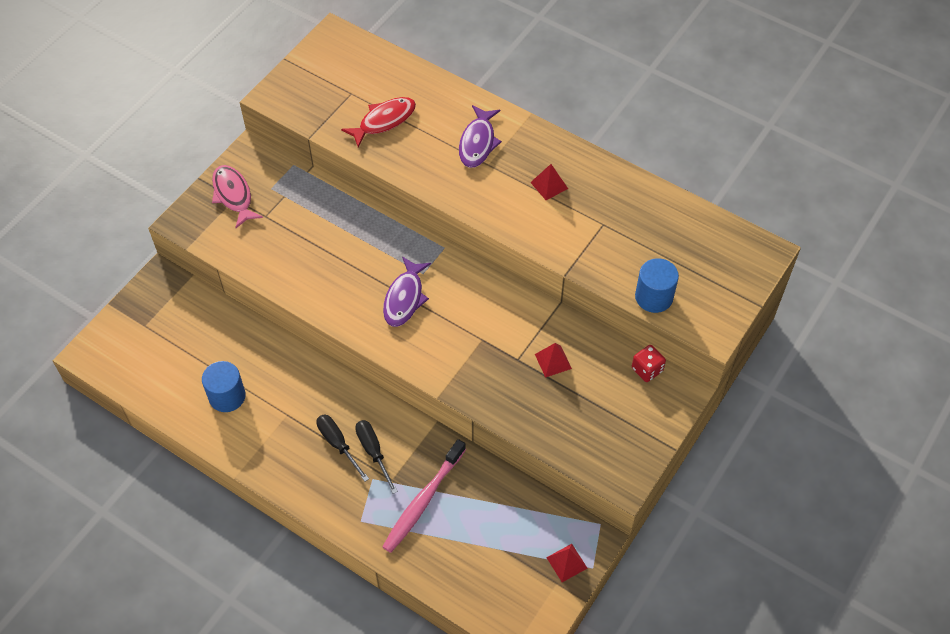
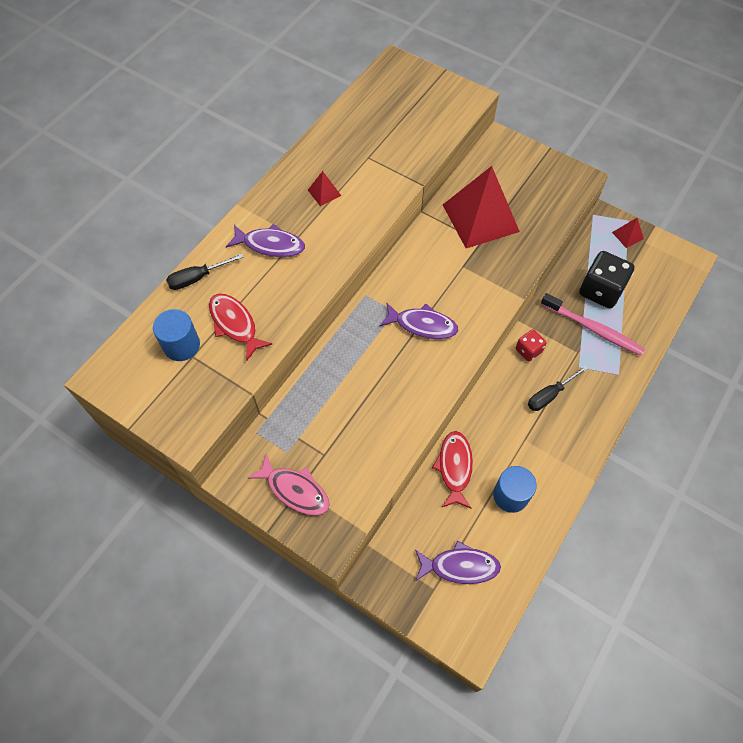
camera: 90 degrees left, 5 degrees up
(162, 348) = (460, 566): none -> purple fish
(233, 195) = (295, 490): pink fish -> pink fish turned 120 degrees counterclockwise
(262, 348) = (454, 467): none -> red fish
(373, 452) = (553, 367): black screwdriver -> black screwdriver (197, 278)
(478, 516) = (600, 290): none -> black dice
(553, 361) = (480, 218): red pyramid -> red pyramid, size x2.47
(647, 369) = (483, 159): red dice -> red dice (528, 350)
(654, 297) = (441, 129): blue cylinder -> blue cylinder (181, 345)

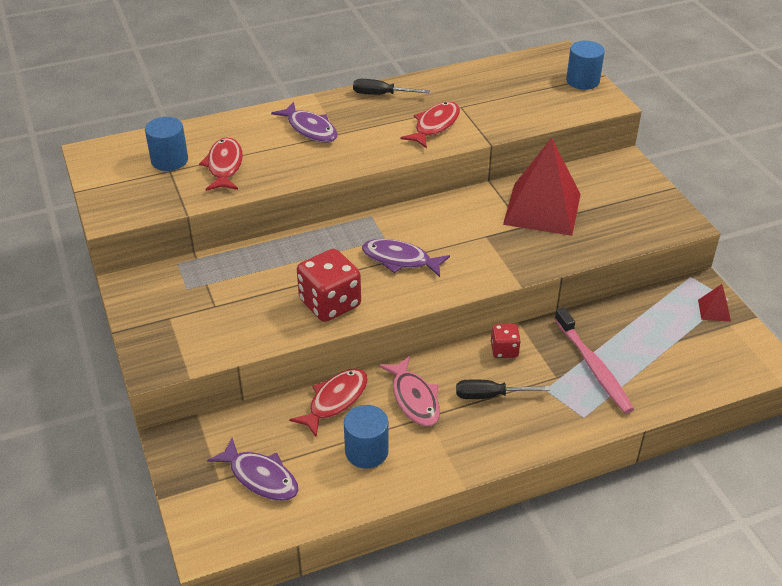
camera: 35 degrees right, 20 degrees down
(197, 278) = (229, 125): black screwdriver -> black screwdriver (381, 94)
(295, 490) = (165, 316): pink fish -> pink fish (414, 398)
(324, 192) = (394, 114): red pyramid -> none
(365, 188) = (435, 126): none -> red fish
(407, 397) = (330, 303): none -> red dice
(422, 325) = (400, 260): purple fish -> purple fish turned 150 degrees clockwise
(435, 83) = (582, 81): none -> blue cylinder
(600, 290) = (634, 340): black dice -> none

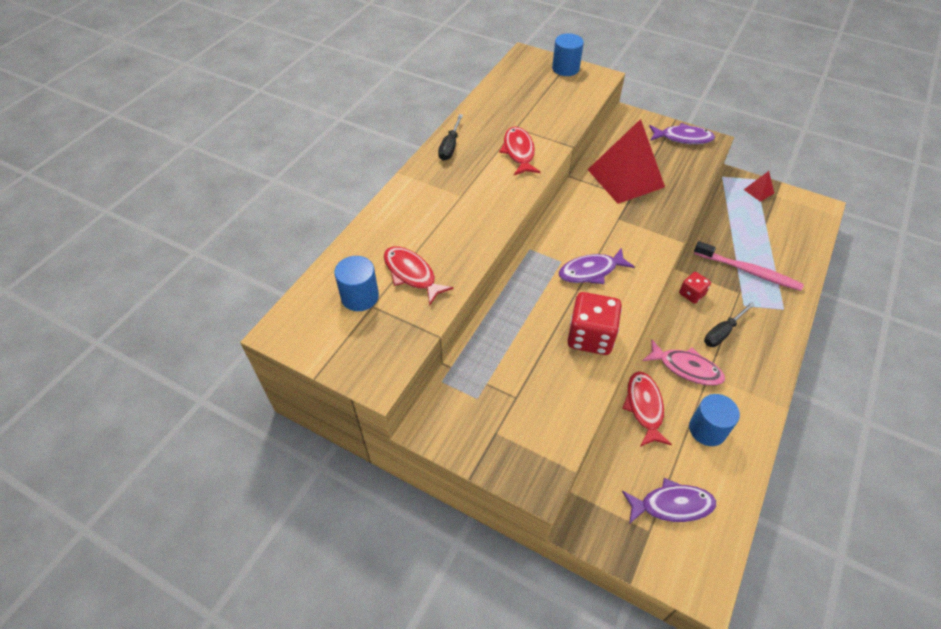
camera: 40 degrees left, 10 degrees up
(310, 129) = (436, 204): purple fish -> purple fish (683, 138)
(381, 94) = (450, 147): black screwdriver -> black screwdriver turned 45 degrees counterclockwise

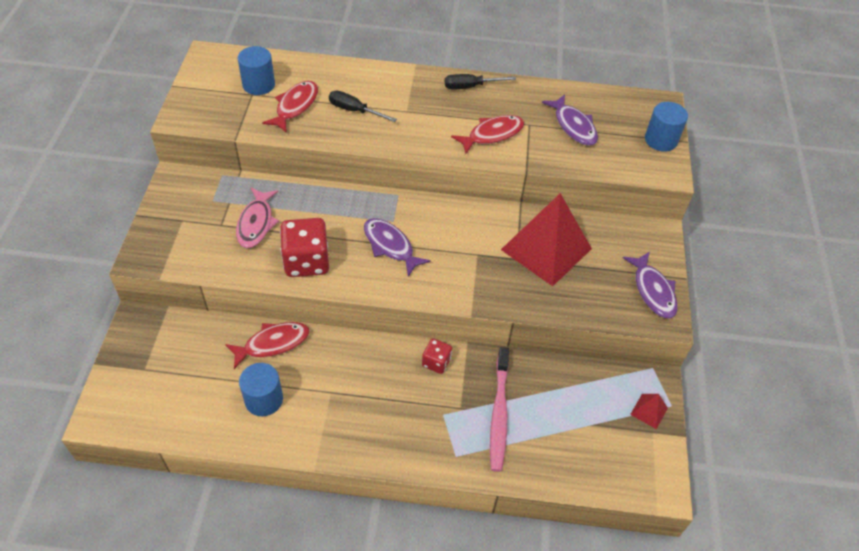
camera: 65 degrees right, 0 degrees up
(672, 505) = (173, 382): purple fish -> purple fish (573, 126)
(686, 368) = (333, 371): pink fish -> pink fish (256, 223)
(722, 332) = (394, 398): black screwdriver -> black screwdriver (354, 110)

